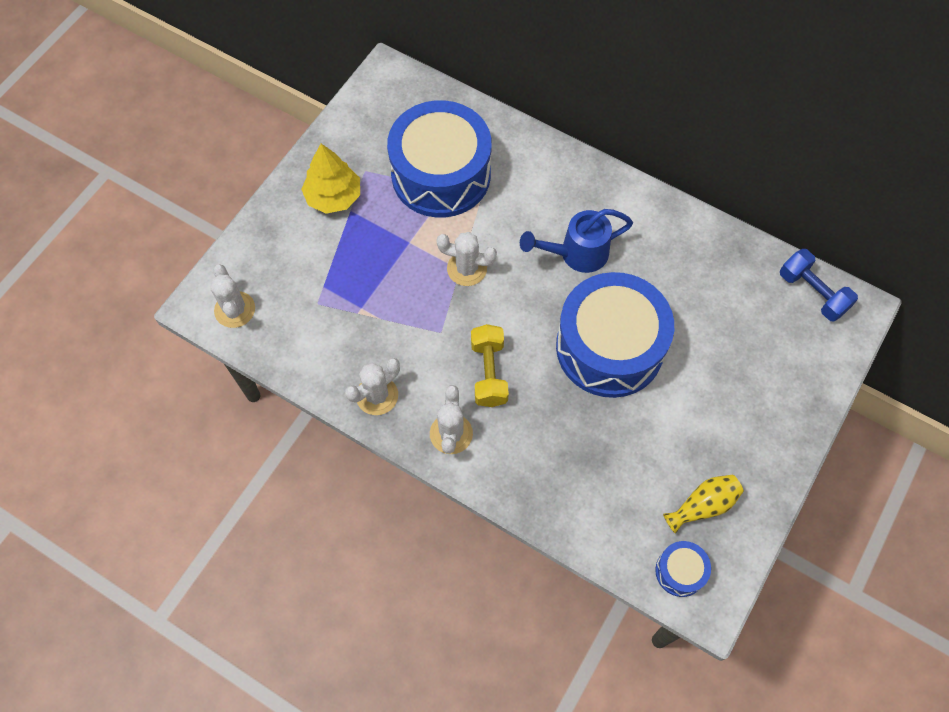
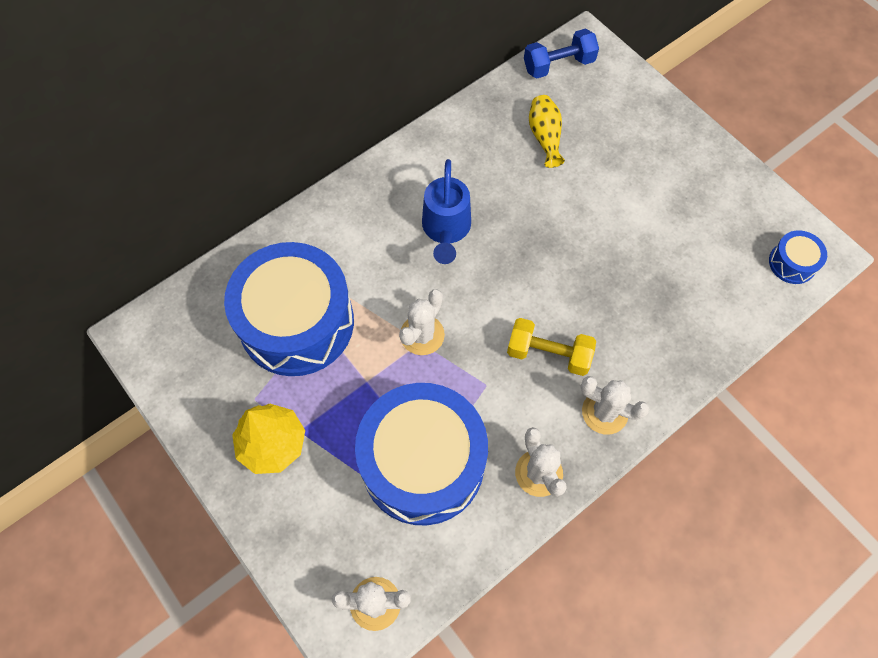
camera: 70 degrees left, 0 degrees up
(609, 347) = (557, 238): blue drum -> blue drum (423, 463)
(703, 505) = (735, 222): yellow vase -> yellow vase (545, 137)

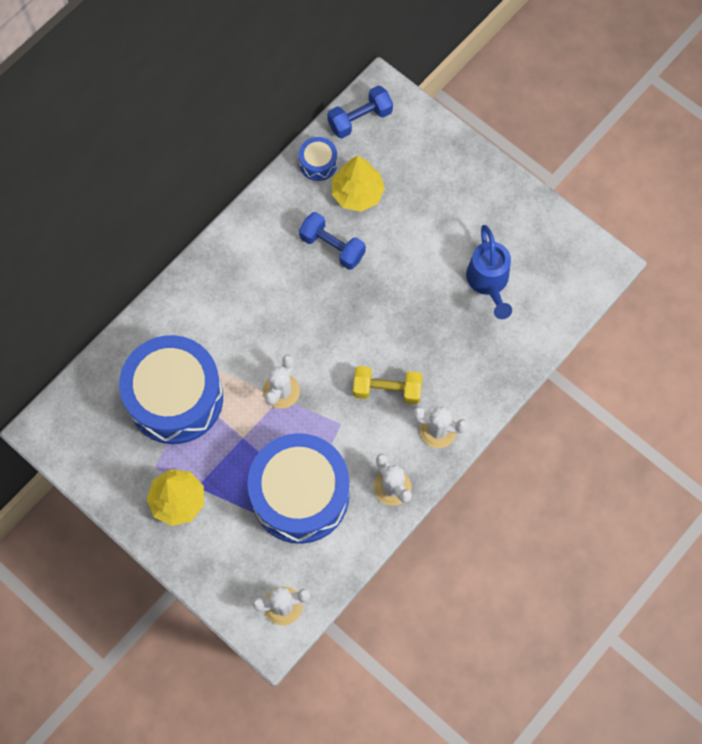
camera: 10 degrees left, 5 degrees up
(446, 230) = (285, 295): blue watering can -> blue watering can (488, 282)
(508, 187) = (332, 247): none -> blue dumbbell
(545, 137) = (357, 193): yellow vase -> yellow tree
(792, 263) = (578, 278): blue drum -> blue drum (318, 163)

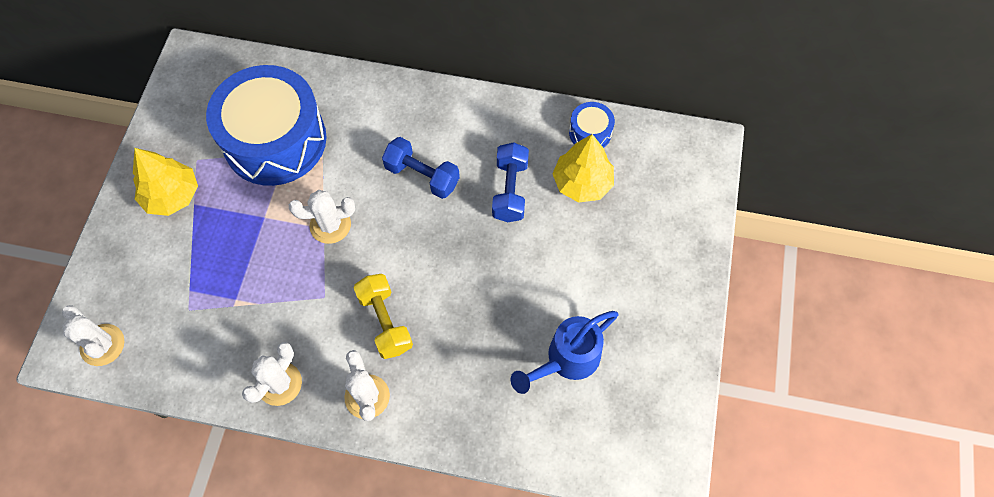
camera: 60 degrees right, 5 degrees down
(300, 495) = (228, 299): blue drum -> none
(360, 119) = (663, 143): blue dumbbell -> blue dumbbell (422, 176)

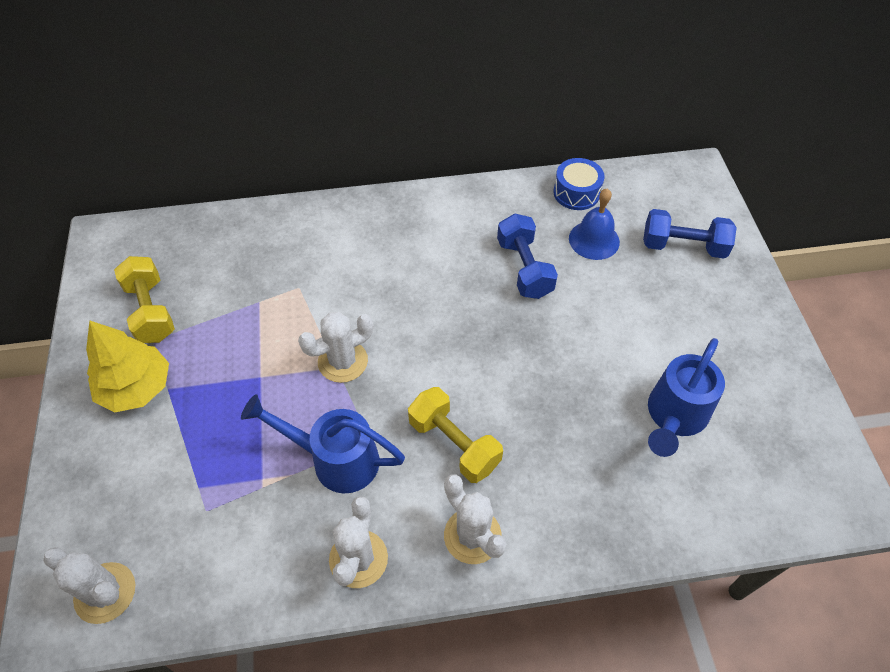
camera: 20 degrees left, 10 degrees down
(203, 134) = (151, 311): none -> yellow dumbbell
(275, 140) = (240, 293): blue drum -> none
(293, 303) = (335, 459): none -> blue watering can
(422, 176) = (423, 281): blue dumbbell -> blue dumbbell (683, 246)
(582, 183) = (594, 240): yellow tree -> blue bell

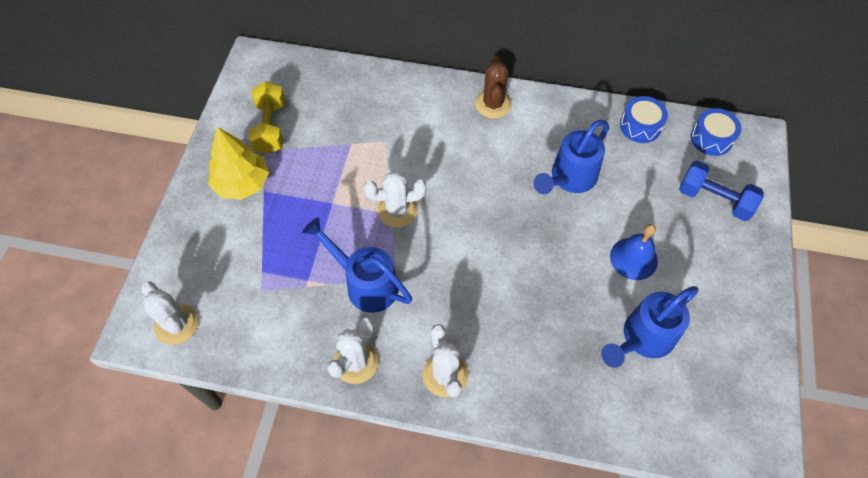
camera: 20 degrees right, 5 degrees up
(409, 212) = (493, 104): none -> brown cactus
(454, 444) = (458, 301): yellow dumbbell -> none
(524, 268) = (569, 178): blue dumbbell -> blue watering can
(594, 240) = (638, 171): blue bell -> blue bell (633, 258)
(653, 185) = (711, 139): none -> blue drum

